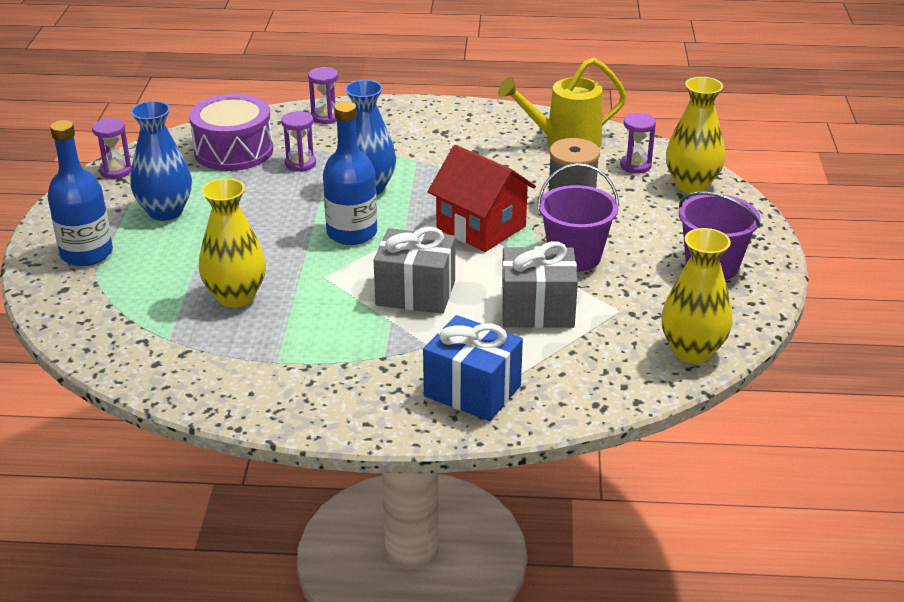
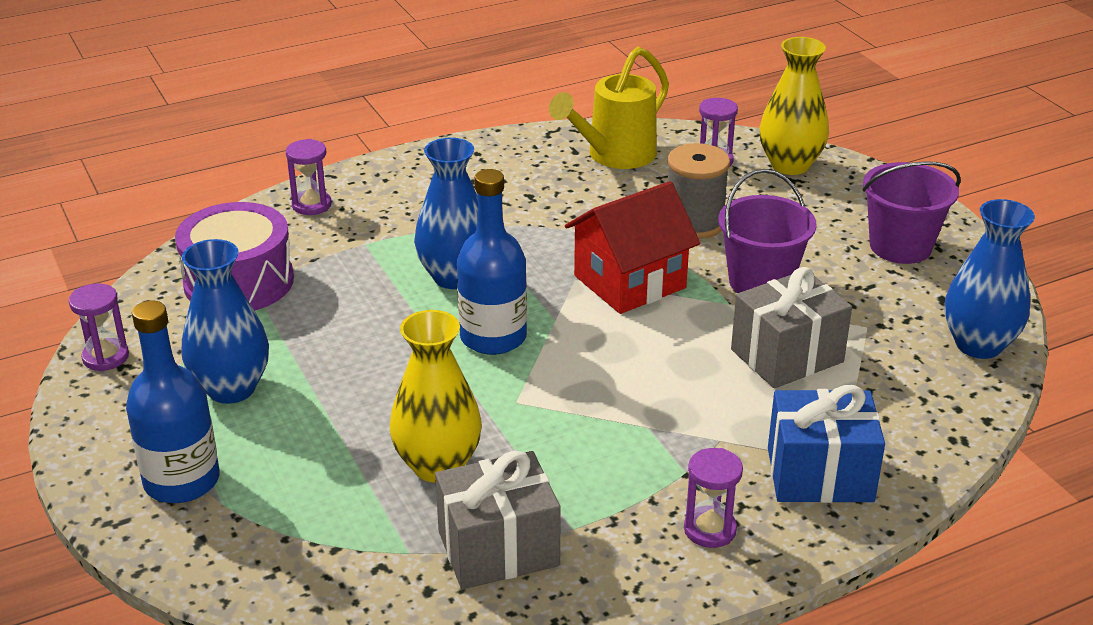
camera: 30 degrees left, 0 degrees up
(300, 164) = (341, 272): purple hourglass -> purple hourglass (710, 530)
(415, 293) = (640, 383): grey gift -> grey gift (498, 548)
(481, 227) = (630, 282): red house -> red house turned 45 degrees counterclockwise
(692, 351) = (978, 345): yellow vase -> blue vase

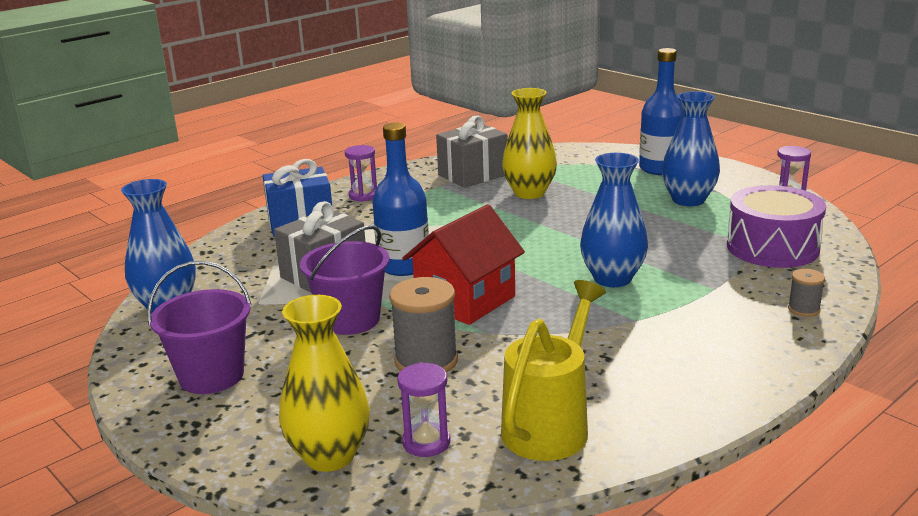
camera: 165 degrees right, 10 degrees down
(311, 205) = (803, 309): purple hourglass -> grey spool
(493, 337) = (547, 249): blue bottle -> blue bottle (404, 265)

